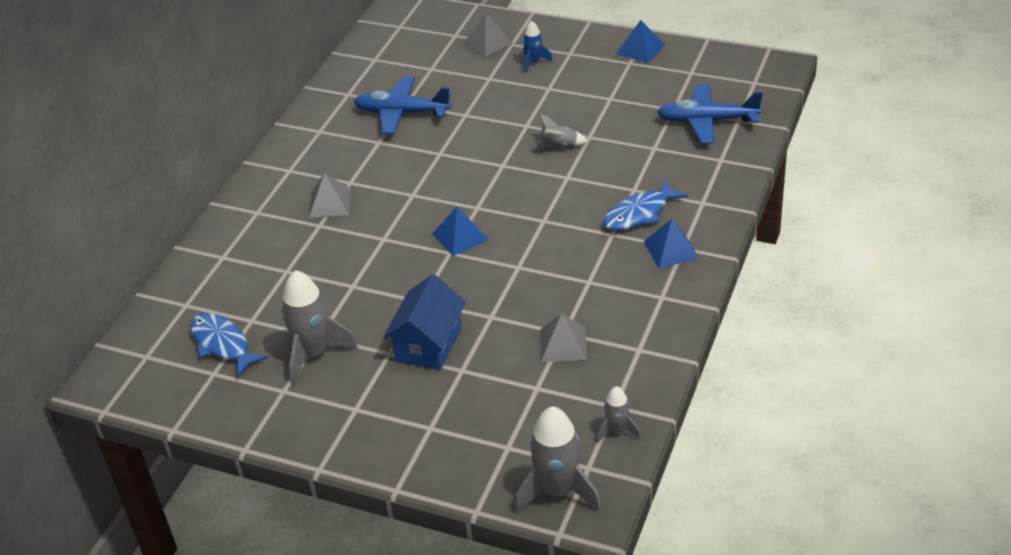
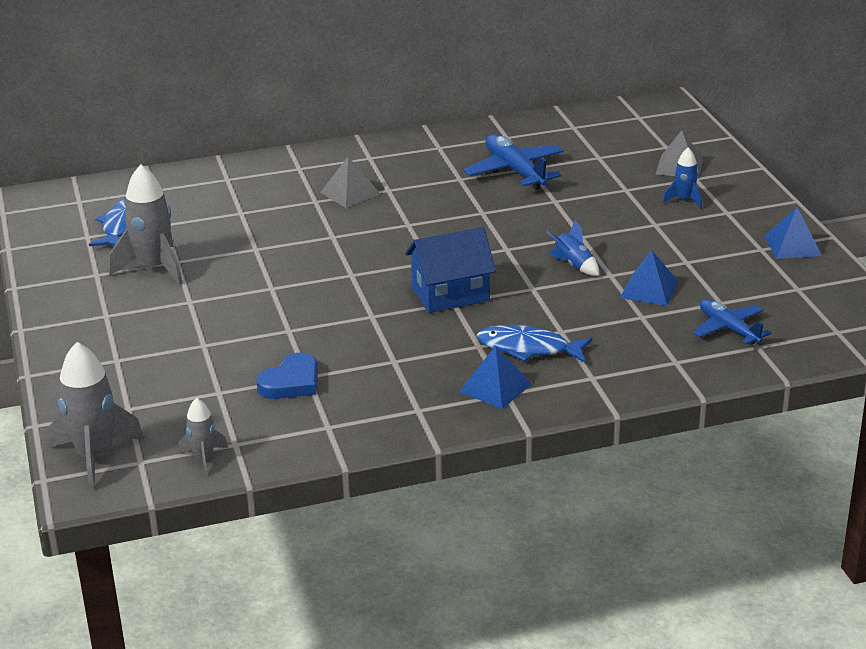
camera: 50 degrees right, 10 degrees down
(428, 344) = (220, 315): blue house -> blue house (450, 294)
(460, 236) = (379, 270): blue pyramid -> blue pyramid (649, 290)
(559, 146) = (574, 265): grey rocket -> blue rocket
(563, 344) = (291, 382): grey pyramid -> blue heart
(707, 121) = (728, 329): blue plane -> blue plane, size x0.66

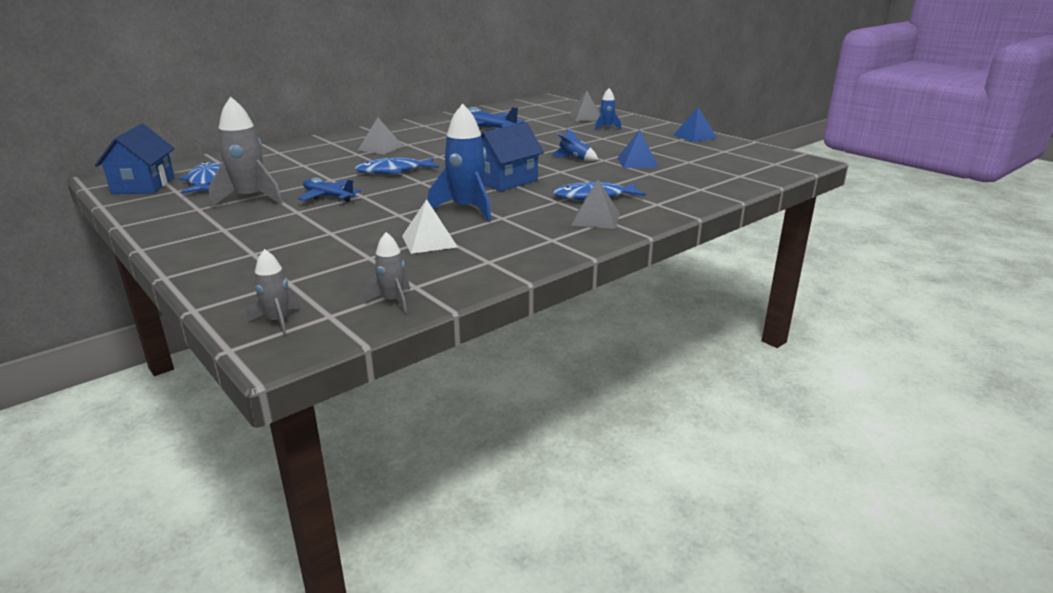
camera: 25 degrees left, 5 degrees down
(60, 219) = (143, 185): none -> blue house
(95, 457) = (278, 321): grey rocket -> grey rocket, size x0.54
(291, 382) = (429, 241): blue heart -> white pyramid
(334, 247) = (393, 171): none -> blue fish
(367, 338) = (467, 209): none -> blue rocket
(495, 387) = (595, 219): blue pyramid -> grey pyramid
(728, 329) = (710, 171): blue plane -> blue plane (328, 197)

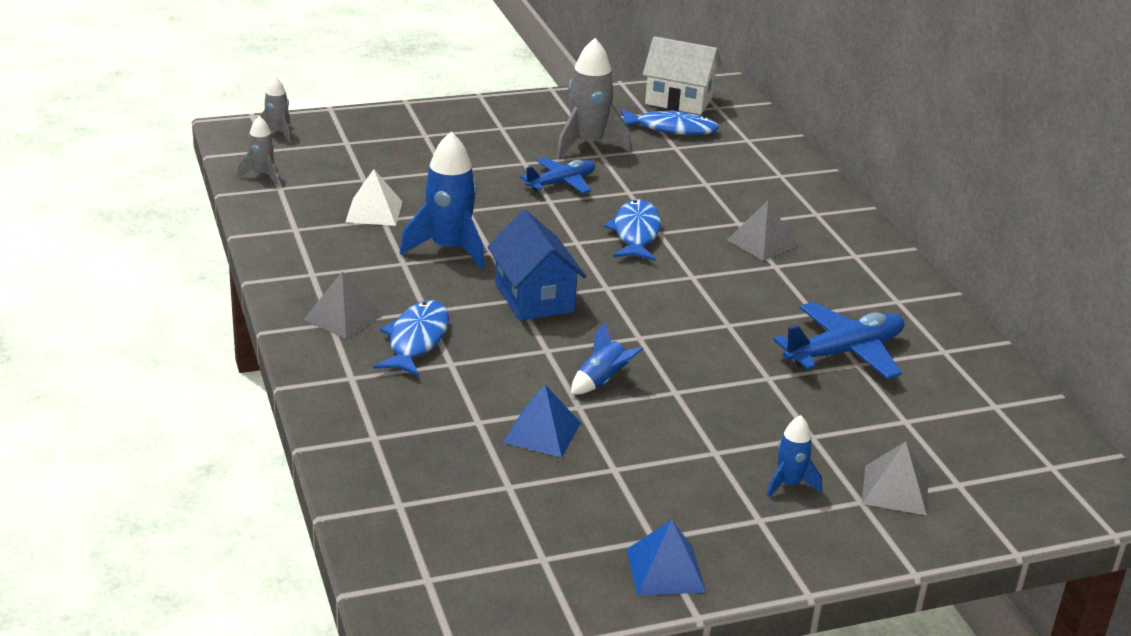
camera: 110 degrees right, 5 degrees up
(143, 185) = (679, 100): blue house -> white house

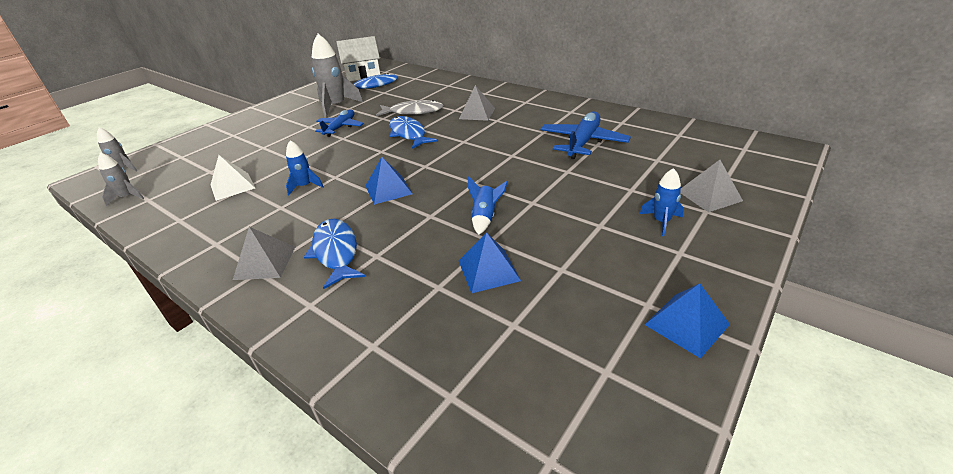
camera: 30 degrees left, 5 degrees up
(449, 249) = (305, 186): blue rocket -> blue rocket, size x0.54
(534, 297) = (388, 189): blue house -> blue pyramid
(679, 201) = (413, 112): none -> grey fish

